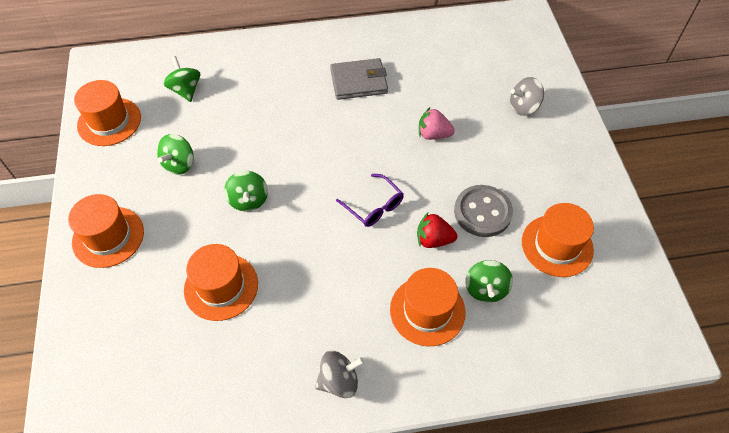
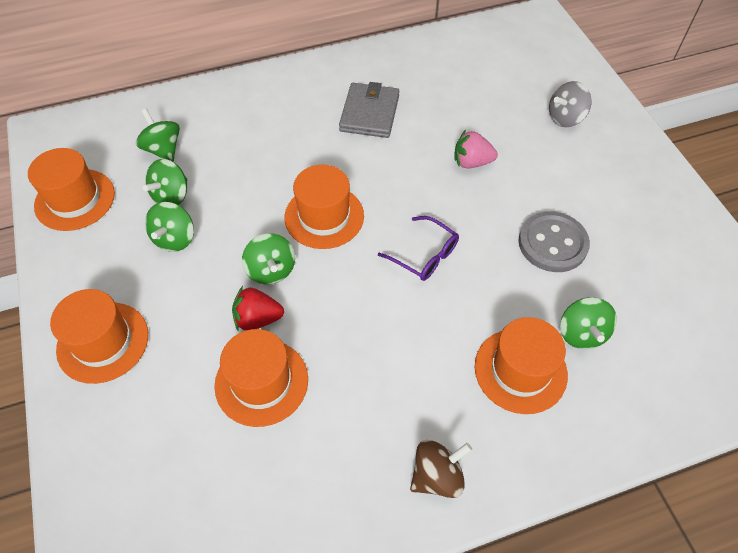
camera: 10 degrees left, 0 degrees up
(184, 129) = (171, 196): none -> green spinning top
(339, 381) = (437, 476): grey spinning top -> brown spinning top
(358, 81) = (369, 113): grey wallet -> grey wallet turned 60 degrees counterclockwise
(433, 240) = (505, 284): red strawberry -> red strawberry (258, 319)
(557, 245) = (647, 269): orange hat -> orange hat (324, 216)

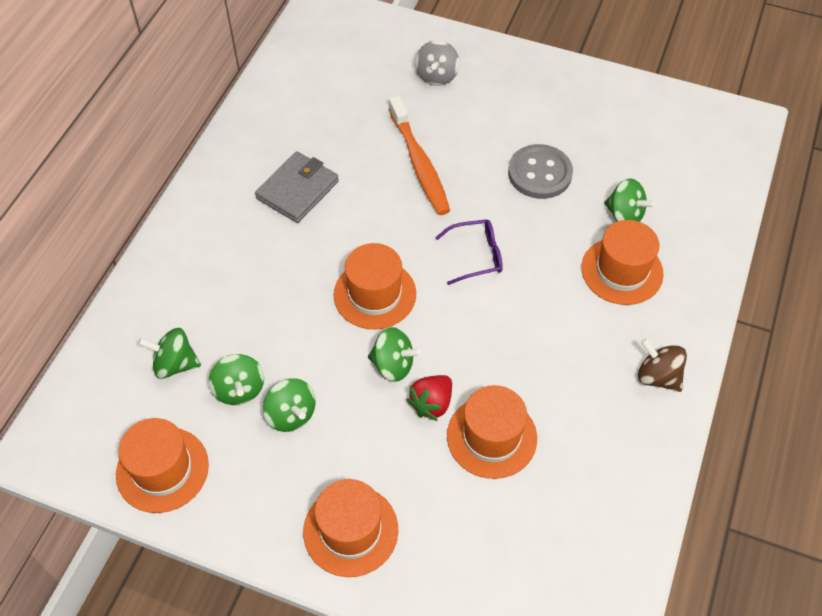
camera: 50 degrees left, 0 degrees up
(369, 113) = (297, 190): grey wallet -> grey wallet turned 75 degrees clockwise
(437, 476) = (657, 376): brown spinning top -> brown spinning top turned 60 degrees counterclockwise
(471, 162) = (419, 163): pink strawberry -> orange toothbrush

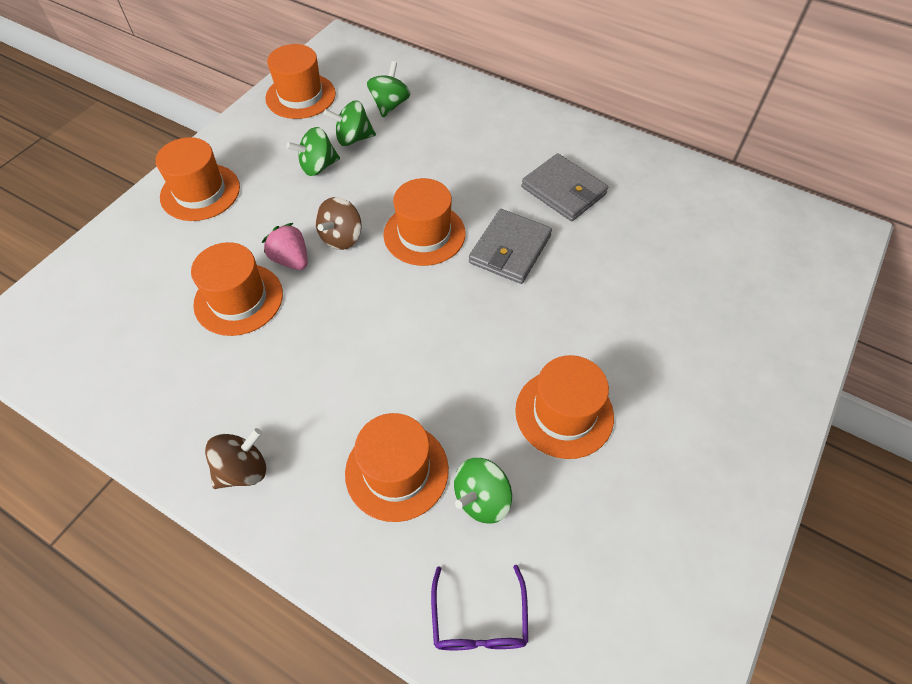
camera: 100 degrees right, 0 degrees up
(381, 224) = (510, 249): none -> grey wallet
(393, 365) = (341, 237): green spinning top -> brown spinning top
(419, 163) = (591, 293): orange toothbrush -> none
(431, 403) = (291, 260): red strawberry -> pink strawberry
(437, 76) = (734, 331): grey spinning top -> none
(476, 256) = (452, 324): purple glasses -> purple glasses (479, 620)
(540, 173) = (564, 413): grey button -> orange hat

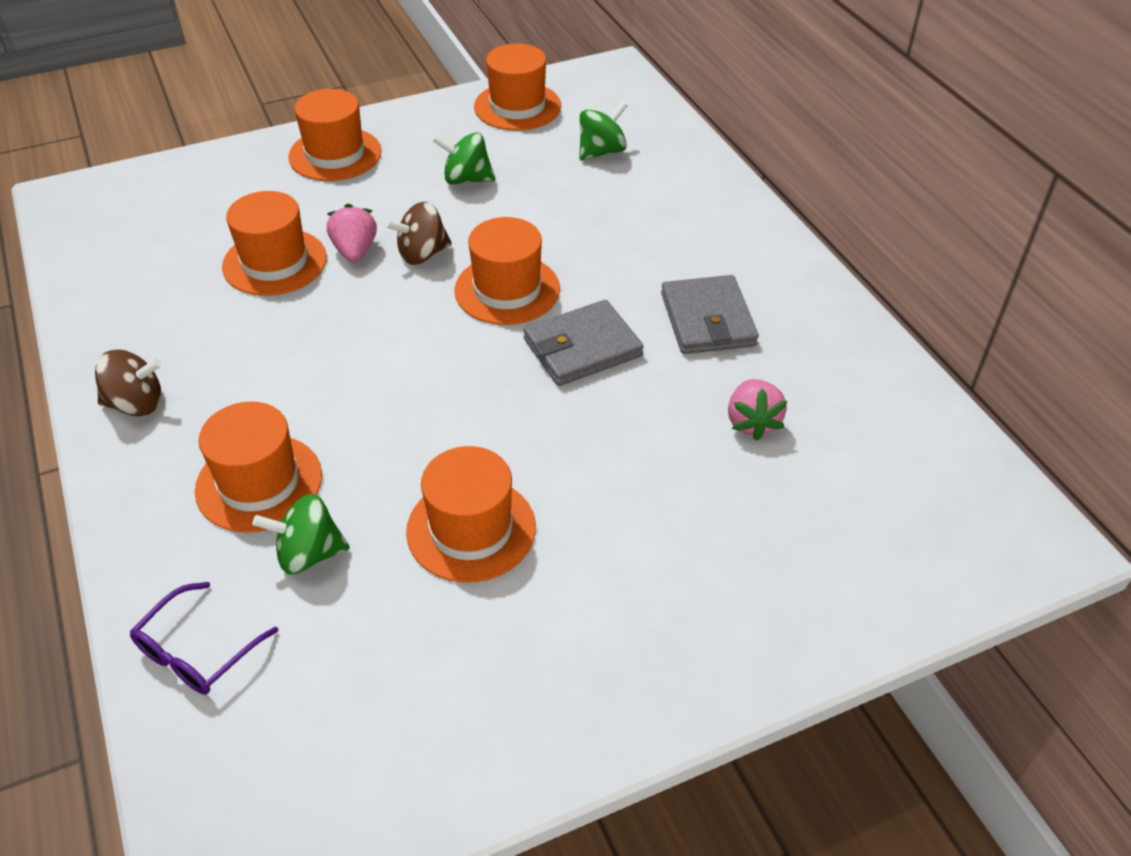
camera: 35 degrees right, 10 degrees down
(353, 139) = (529, 168): green spinning top -> none
(649, 244) = (752, 422): none -> pink strawberry

